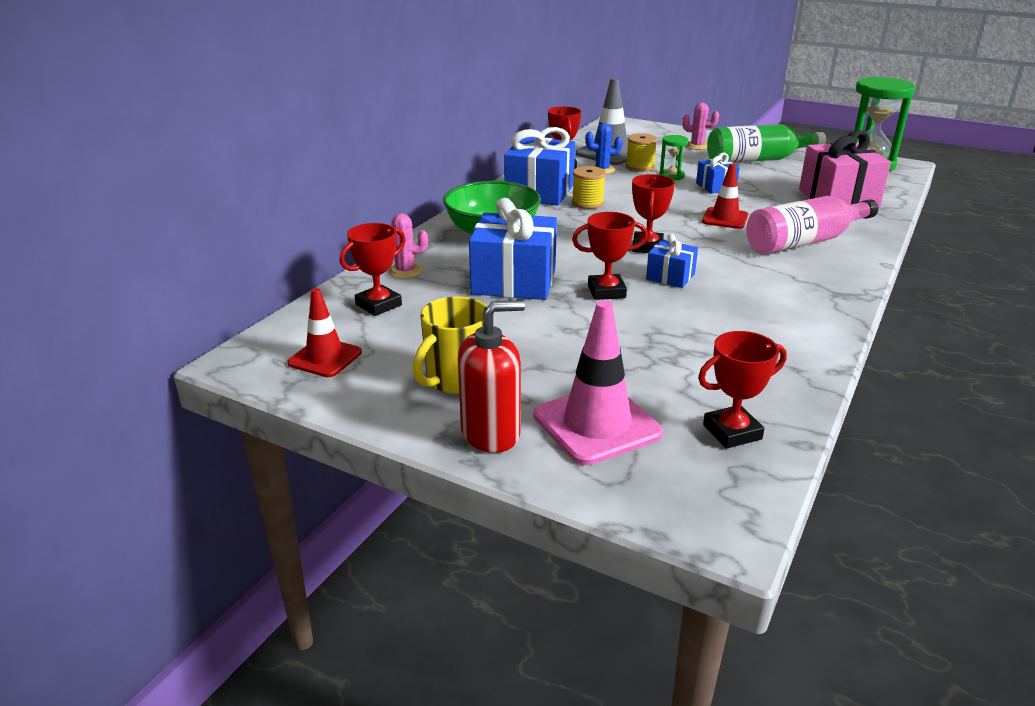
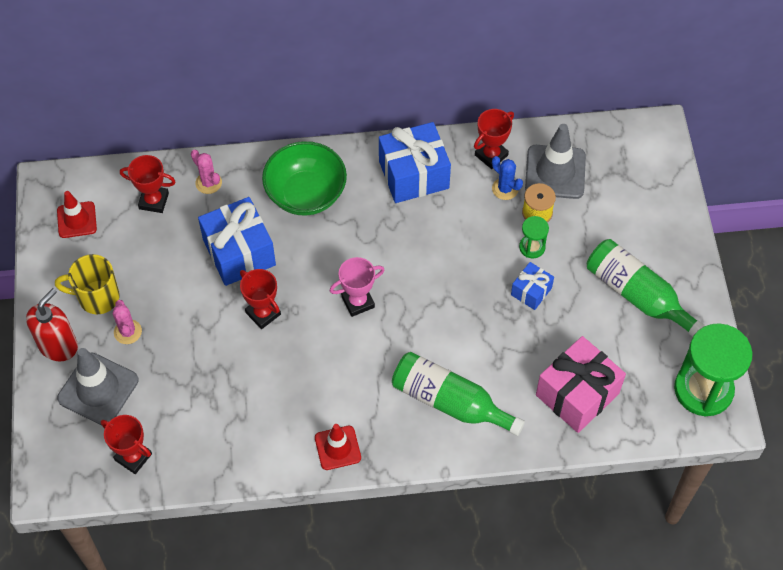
camera: 55 degrees right, 30 degrees up
(491, 433) = (58, 345): red soap dispenser -> red soap dispenser turned 90 degrees counterclockwise
(587, 203) = (416, 219): yellow spool -> none
(597, 424) = (98, 389): pink traffic cone -> grey traffic cone
(647, 247) = (358, 302): red trophy -> pink trophy
(670, 276) = (315, 340): blue gift -> none
(697, 146) = (638, 229): pink cactus -> pink cactus (128, 332)
(724, 218) = (457, 328): red traffic cone -> red traffic cone (337, 448)
(804, 242) = (450, 401): pink bottle -> green bottle

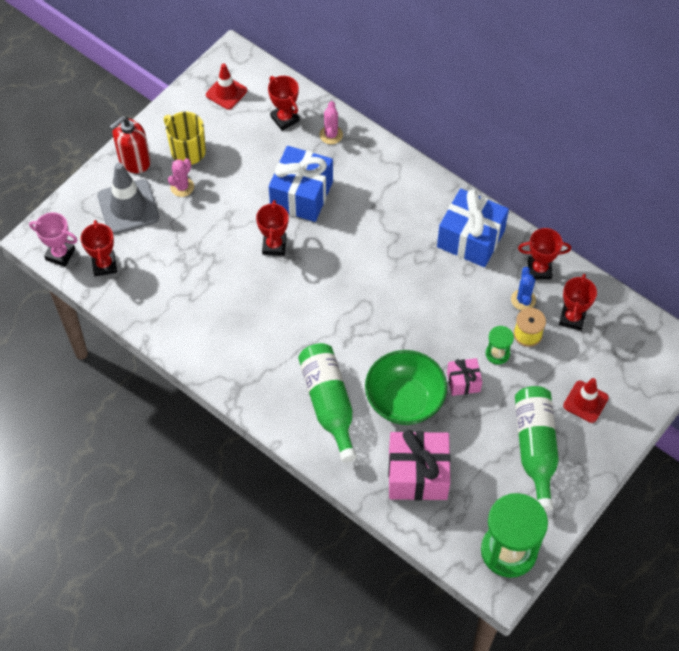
camera: 45 degrees right, 0 degrees up
(58, 345) = (134, 161): red soap dispenser -> red soap dispenser turned 150 degrees clockwise
(306, 194) = (385, 192): green bowl -> green bowl (404, 400)
(337, 448) = (227, 368): red traffic cone -> red traffic cone (585, 402)
(358, 302) = (341, 289): pink trophy -> pink trophy (60, 254)
(531, 291) = (463, 382): blue gift -> pink gift
(555, 172) = (572, 318): grey traffic cone -> red trophy

